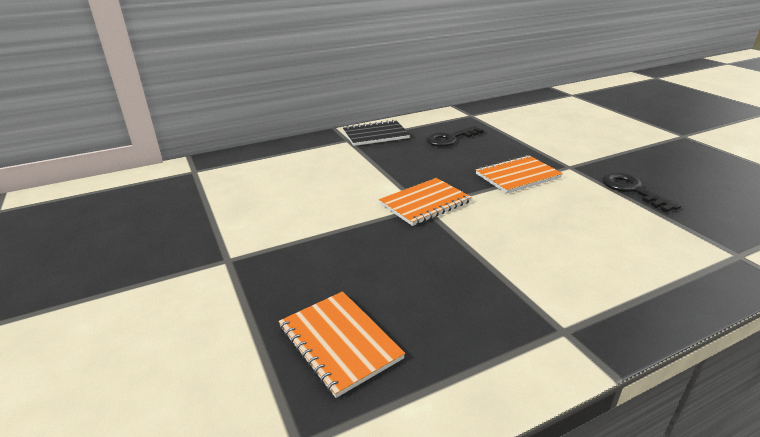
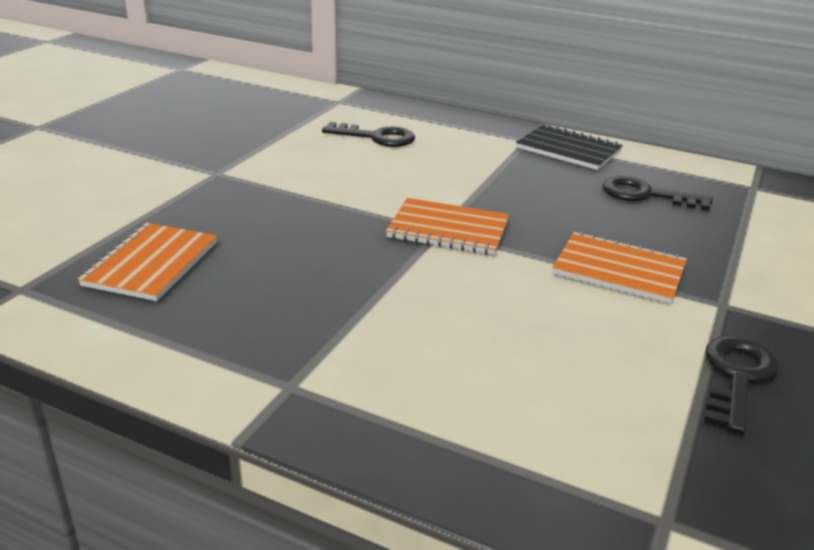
camera: 50 degrees right, 0 degrees up
(272, 179) = (376, 137): none -> black key

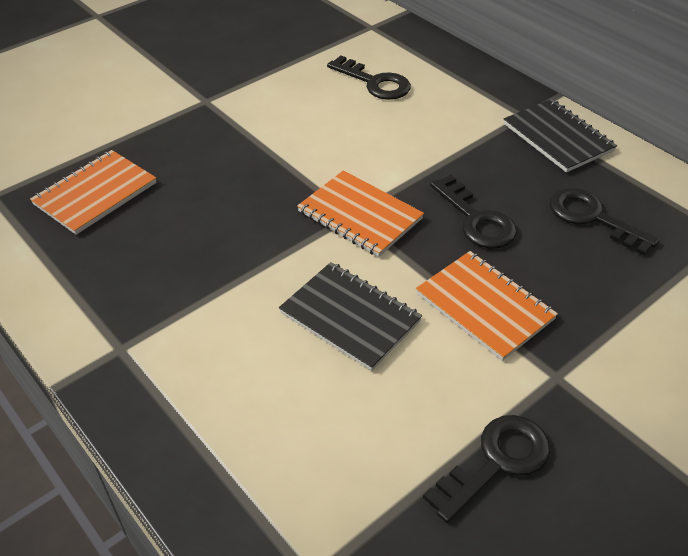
camera: 25 degrees right, 15 degrees up
(508, 304) = (350, 317): none -> black notebook
(554, 213) = (476, 219): none -> black key

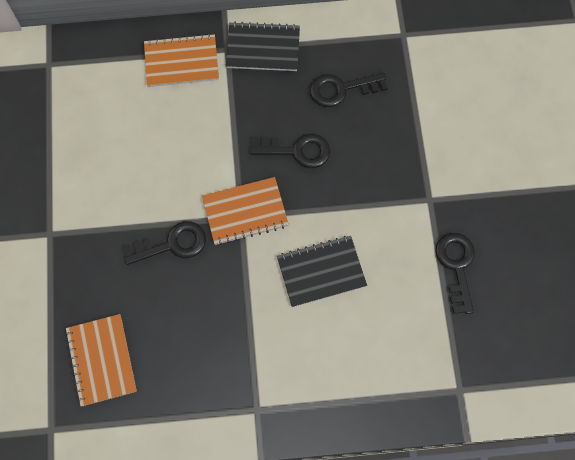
camera: 55 degrees left, 25 degrees up
(374, 82) = (119, 111): black key -> black key (172, 244)
(484, 306) = (363, 198): orange notebook -> orange notebook (181, 62)

